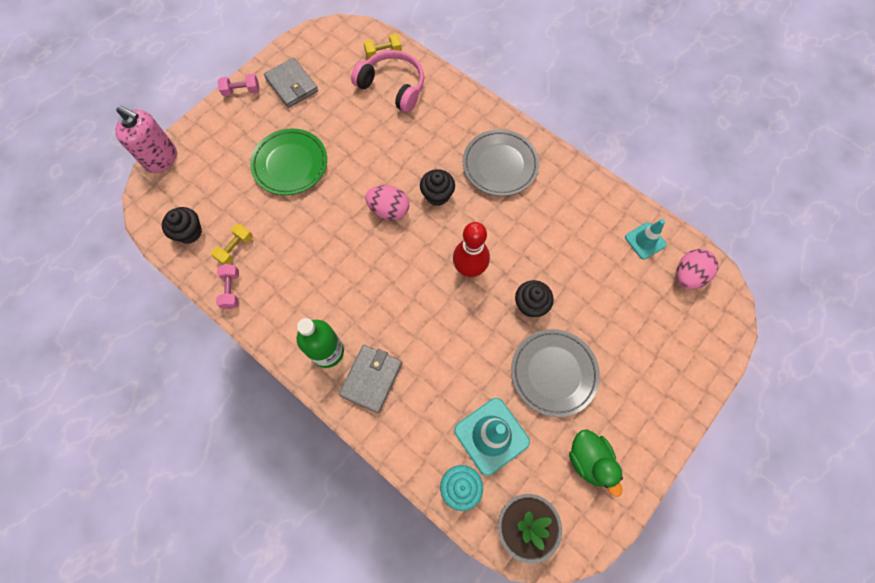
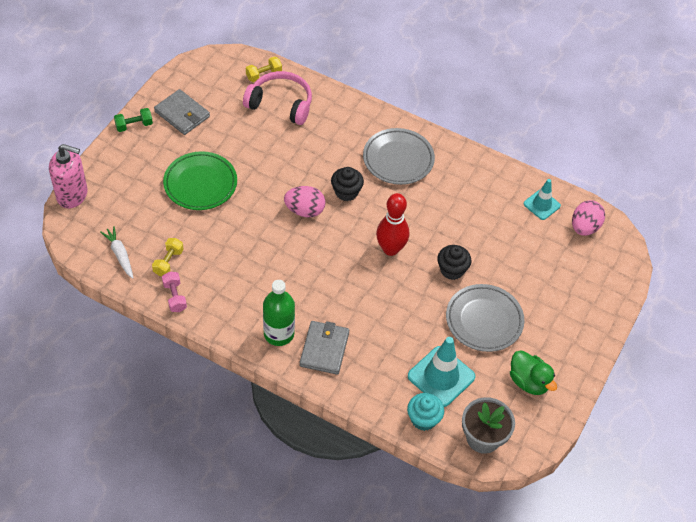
camera: 15 degrees left, 15 degrees down
(189, 232) = (120, 255): black cupcake -> white carrot
(241, 91) = (134, 125): pink dumbbell -> green dumbbell

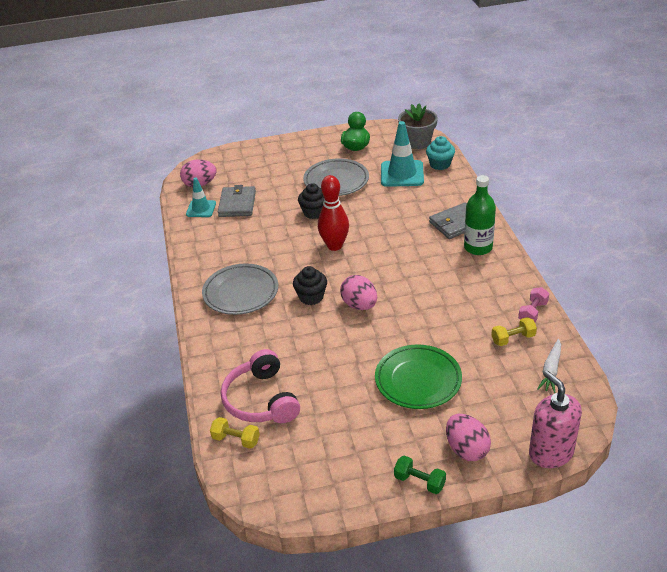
camera: 125 degrees left, 15 degrees down
(125, 162) = (466, 449): none -> pink egg
(182, 114) = (359, 458): grey wallet -> grey wallet (237, 204)

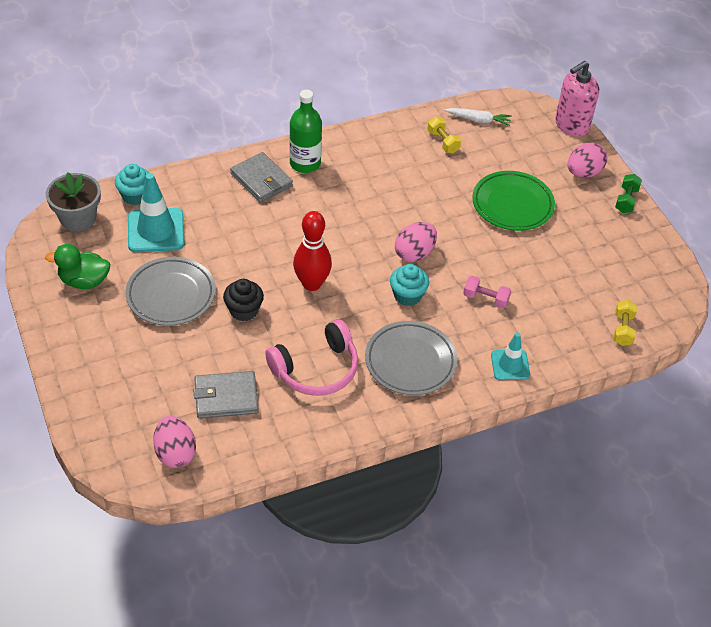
camera: 105 degrees left, 10 degrees up
(201, 209) = (238, 438): turquoise traffic cone -> turquoise traffic cone (510, 365)
(261, 400) = (568, 317): pink headphones -> pink headphones (316, 369)
(311, 297) = (407, 295): black cupcake -> turquoise cupcake
(532, 312) = (404, 128): pink dumbbell -> pink dumbbell (485, 299)

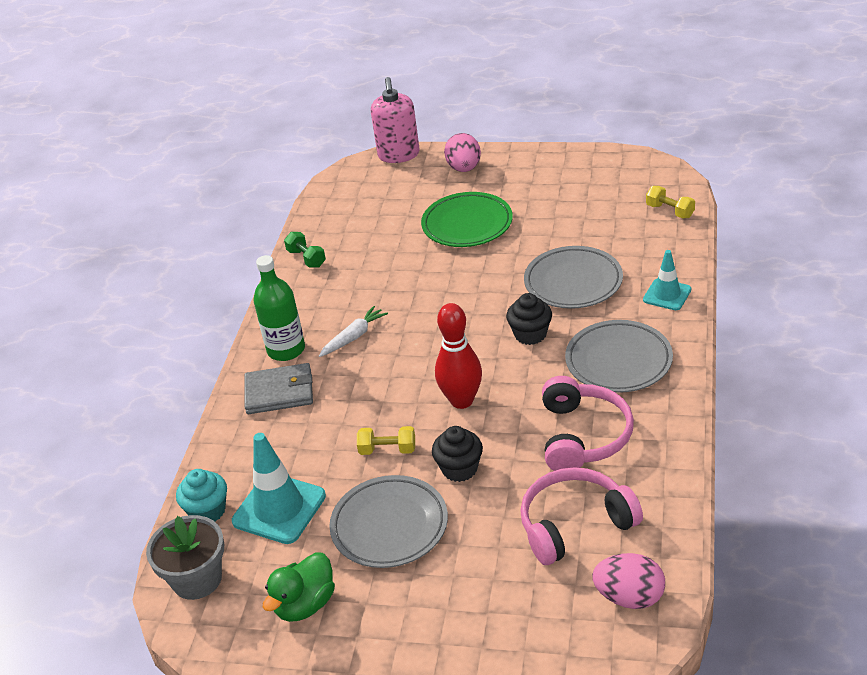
camera: 50 degrees left, 10 degrees down
(226, 397) = (575, 524): grey wallet -> pink headphones
(407, 295) = (530, 334): turquoise cupcake -> black cupcake
(414, 253) = (478, 311): pink egg -> none
(443, 142) = (346, 241): yellow dumbbell -> yellow dumbbell (388, 450)
(478, 120) = (339, 209): white carrot -> white carrot (354, 337)
(485, 299) = (573, 282): pink dumbbell -> grey plate
(626, 200) = (518, 156): green dumbbell -> green dumbbell (306, 258)

